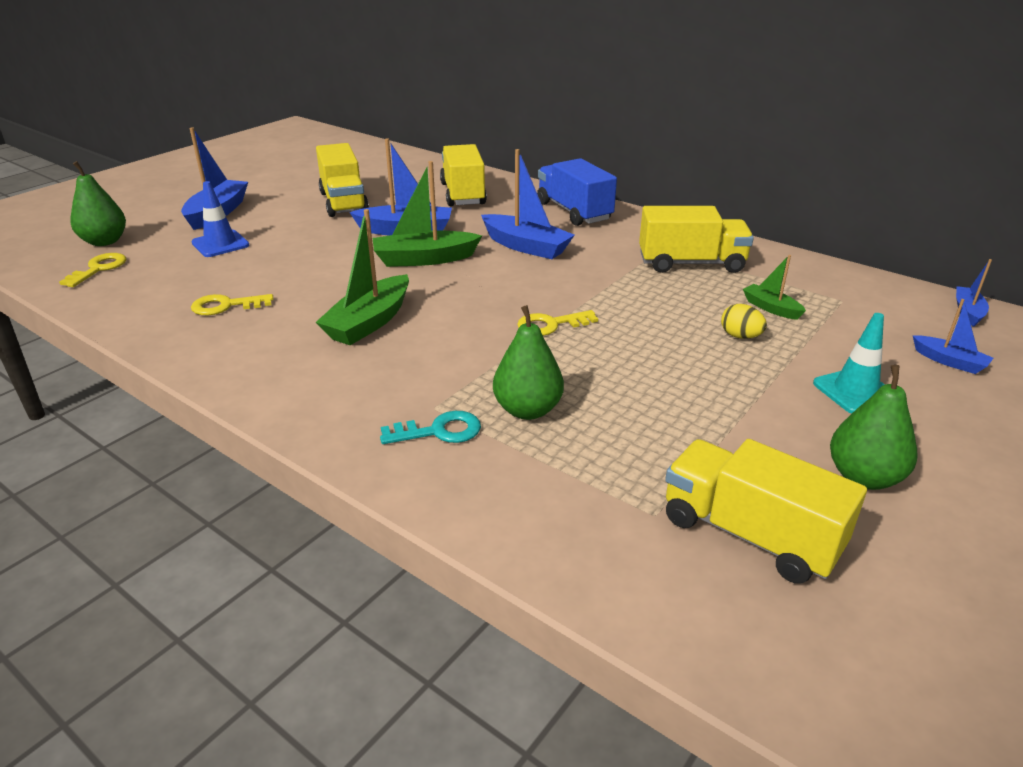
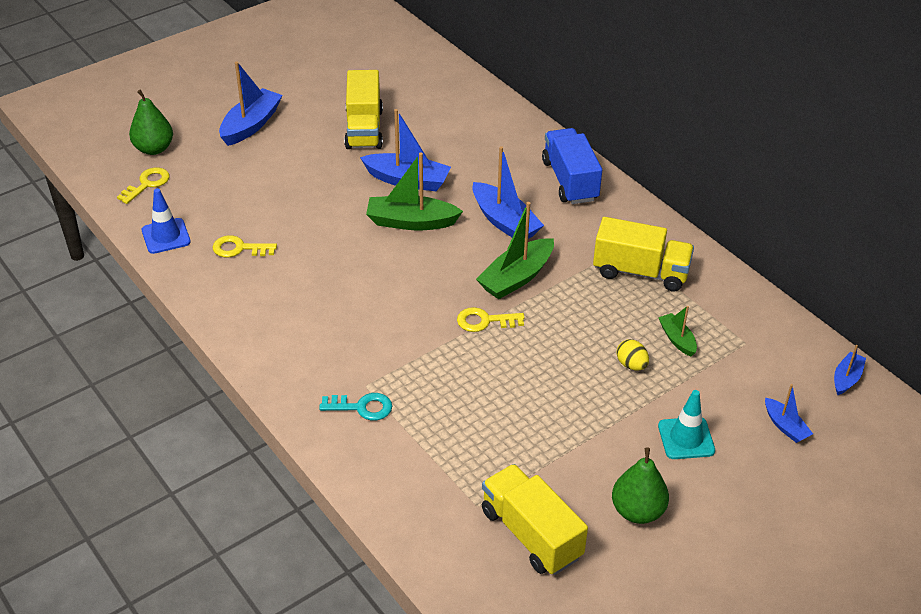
camera: 15 degrees right, 10 degrees up
(220, 244) = (247, 170): blue traffic cone -> blue traffic cone (166, 236)
(369, 322) = (344, 289): green boat -> green boat (516, 277)
(463, 194) = (477, 135): yellow truck -> none
(528, 410) = (431, 402): green pear -> none

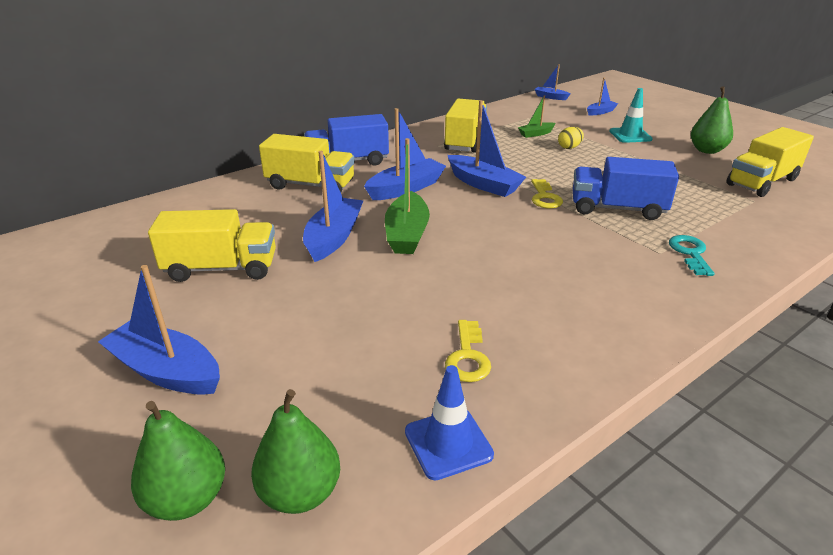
camera: 90 degrees left, 10 degrees down
(147, 184) = (300, 493): yellow key -> green pear
(457, 374) = (617, 209): none -> blue truck
(510, 160) = (310, 185): none -> yellow truck
(516, 277) = (483, 184): green boat -> blue boat

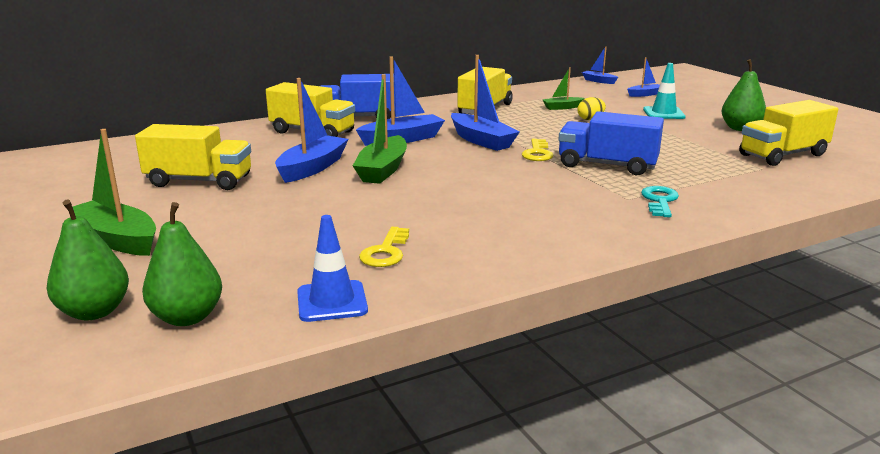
camera: 10 degrees right, 10 degrees down
(166, 371) = (118, 239): blue boat -> green boat

